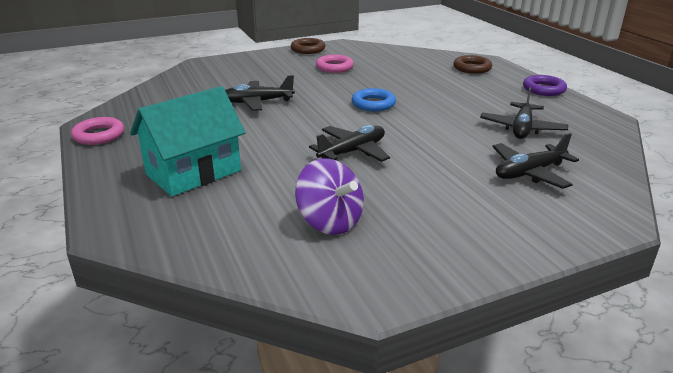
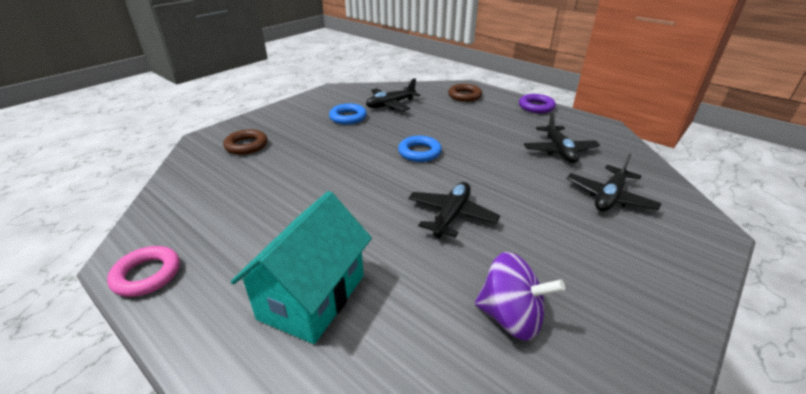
camera: 25 degrees left, 5 degrees up
(257, 102) = (306, 176): black plane -> black plane (390, 104)
(308, 49) = (305, 101): brown ring -> brown ring (246, 145)
(334, 67) = (348, 117): pink ring -> blue ring

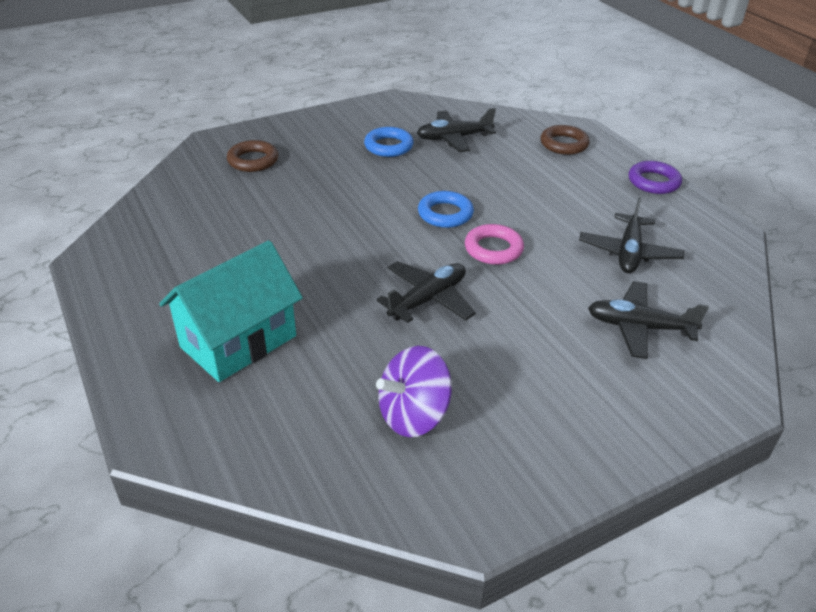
camera: 20 degrees right, 5 degrees up
(147, 275) = (105, 280): pink ring -> pink ring (493, 249)
(510, 317) = (413, 415): purple spinning top -> purple spinning top turned 105 degrees clockwise
(609, 197) = (639, 327): black plane -> black plane turned 45 degrees clockwise

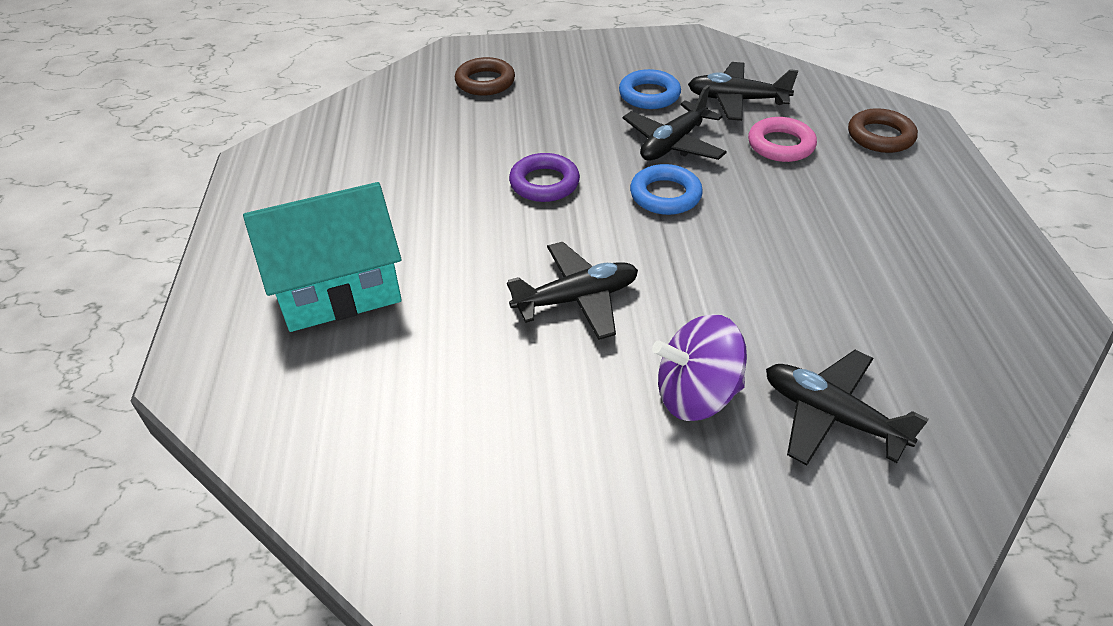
camera: 25 degrees right, 5 degrees up
(413, 415) = (469, 440): purple spinning top -> purple spinning top (696, 395)
(493, 249) = (698, 255): pink ring -> pink ring (780, 145)
(629, 253) = (881, 307): black plane -> black plane (673, 144)
(653, 182) = (980, 215): purple ring -> purple ring (544, 183)

